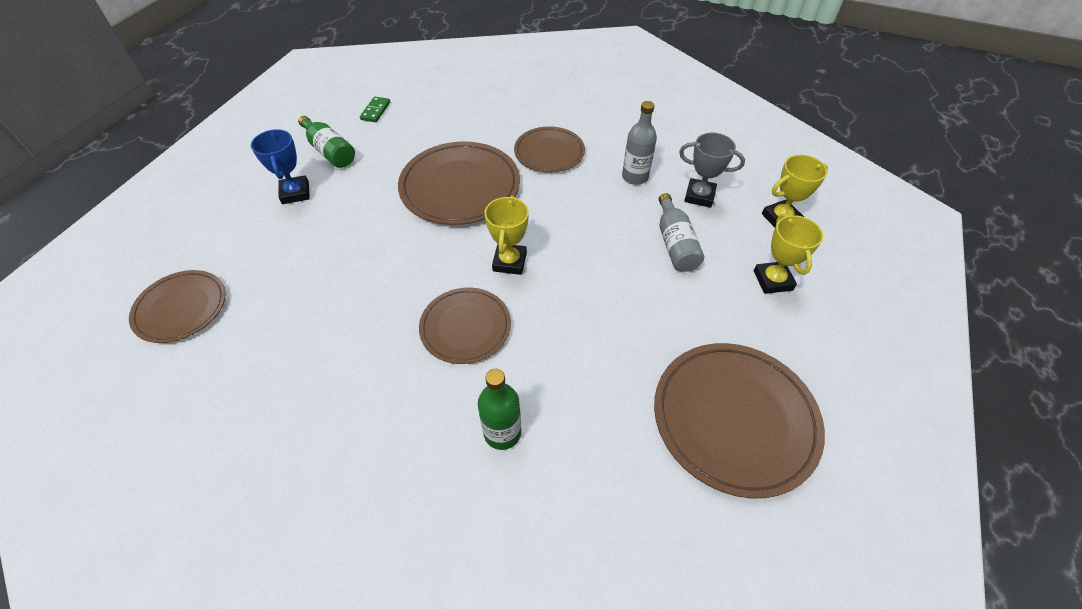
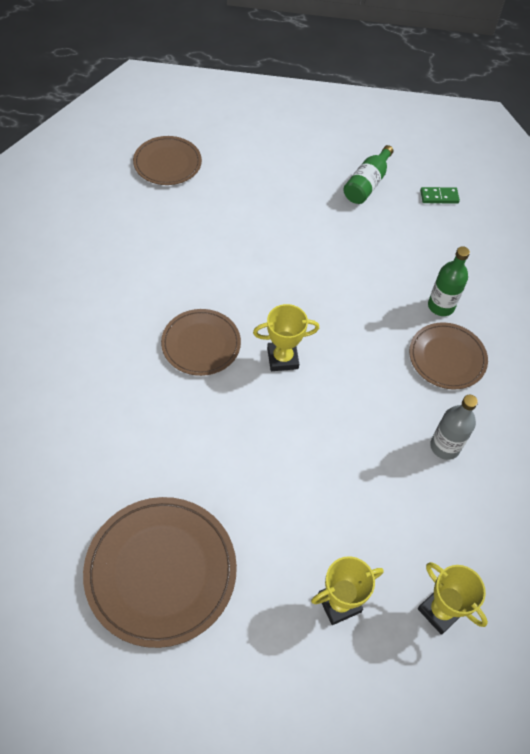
camera: 70 degrees right, 5 degrees up
(295, 193) = (305, 181): blue trophy -> none
(460, 187) = (363, 295): brown plate -> none
(502, 433) = (110, 395): green bottle -> green bottle (441, 306)
(675, 244) = (358, 499): grey bottle -> none
(699, 196) = (441, 517): grey trophy -> none

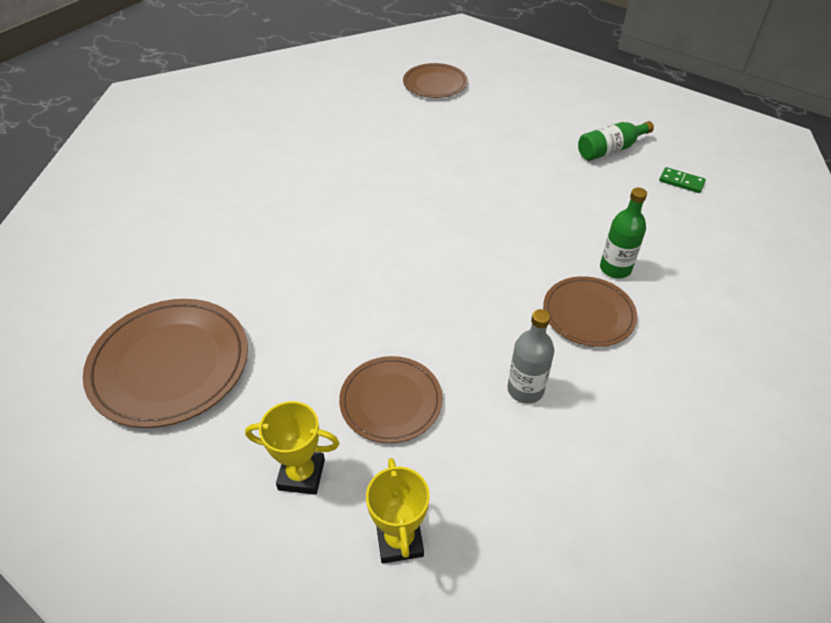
camera: 35 degrees right, 10 degrees down
(201, 344) = (354, 213): brown plate -> brown plate (391, 401)
(282, 358) = (418, 250): yellow trophy -> none

